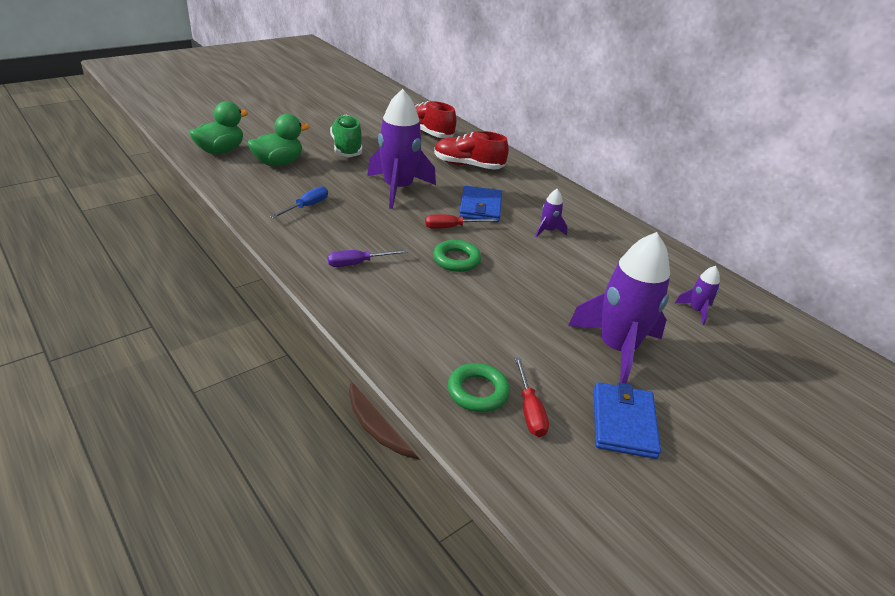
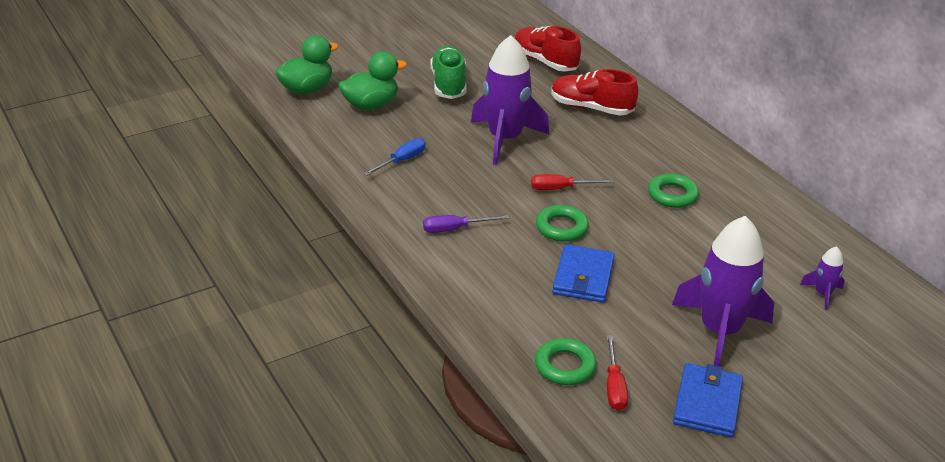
camera: 10 degrees right, 0 degrees up
(480, 207) = (597, 164): blue wallet -> blue wallet (583, 277)
(548, 231) = (672, 195): purple rocket -> green ring

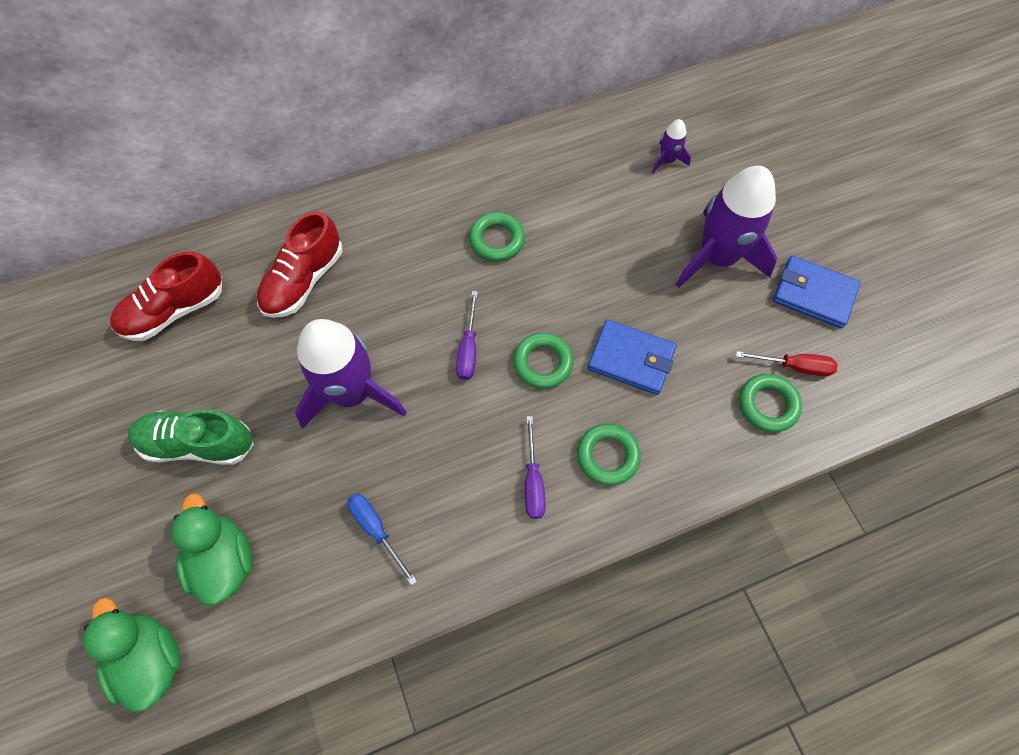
camera: 80 degrees left, 30 degrees up
(486, 267) = (607, 456): none -> green ring
(560, 188) = (468, 349): red screwdriver -> purple screwdriver

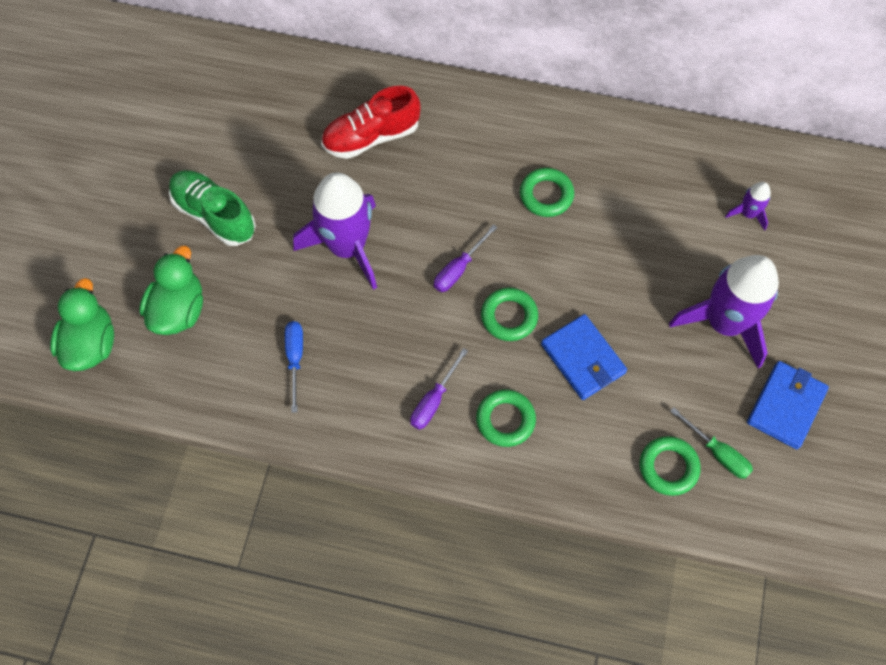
camera: 35 degrees right, 0 degrees up
(175, 310) = (262, 103): red shoe -> none
(794, 366) = (717, 453): red screwdriver -> green screwdriver
(813, 294) = (786, 406): blue wallet -> blue wallet turned 60 degrees clockwise

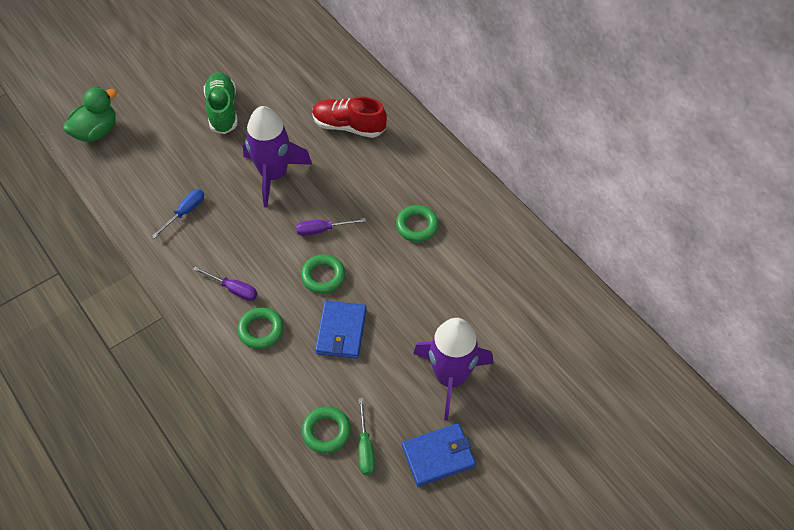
camera: 40 degrees right, 10 degrees down
(178, 310) = (154, 145): green duck -> none
(434, 400) = (233, 289): purple screwdriver -> purple screwdriver turned 135 degrees counterclockwise
(748, 214) = (535, 326): purple rocket -> none

